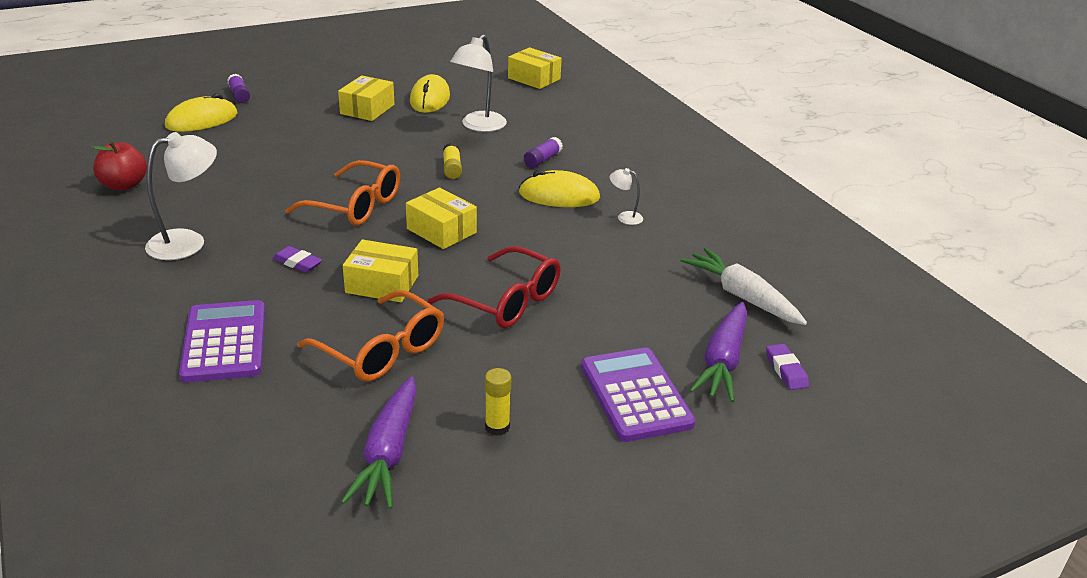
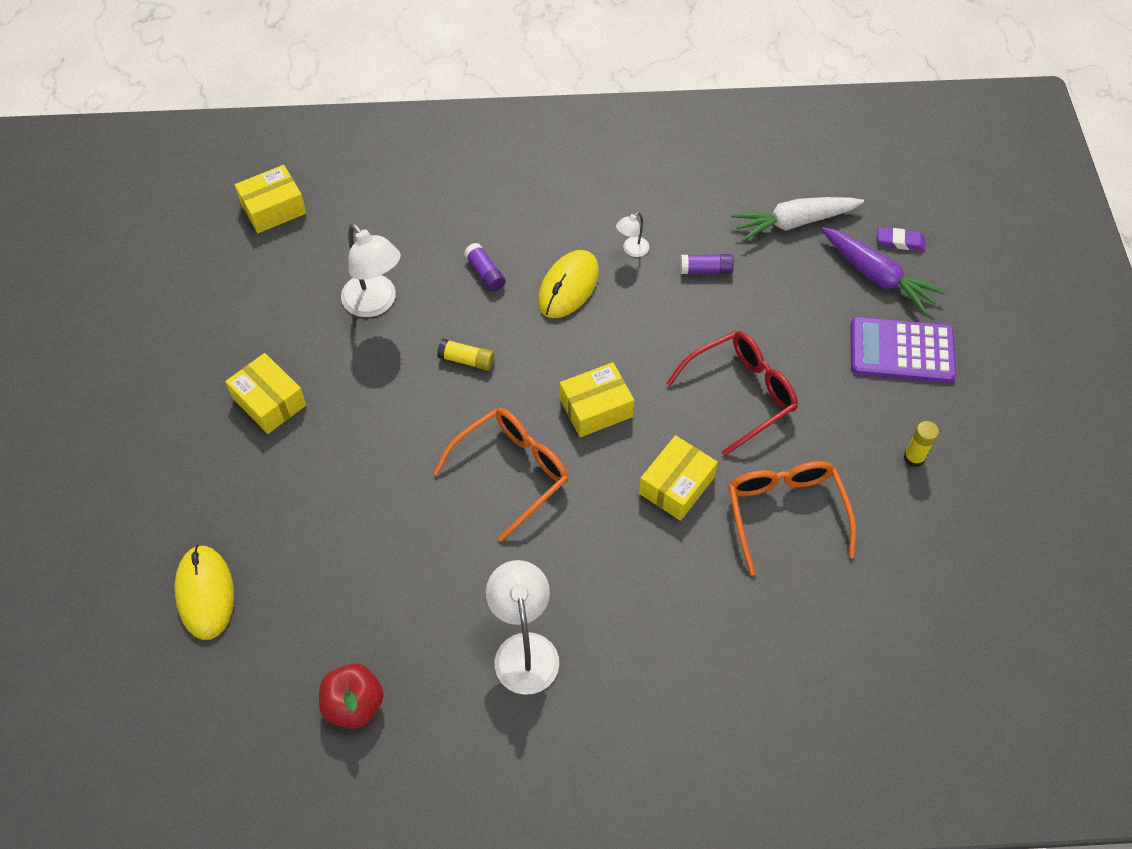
camera: 65 degrees left, 25 degrees up
(224, 342) = (730, 640): purple calculator -> none
(239, 95) = (147, 537): purple glue stick -> purple glue stick (705, 270)
(297, 263) = (609, 550): purple eraser -> none
(382, 350) = (785, 512): orange glasses -> orange glasses turned 75 degrees counterclockwise
(388, 452) = (924, 542): purple carrot -> none
(430, 99) = (274, 329): yellow mouse -> none

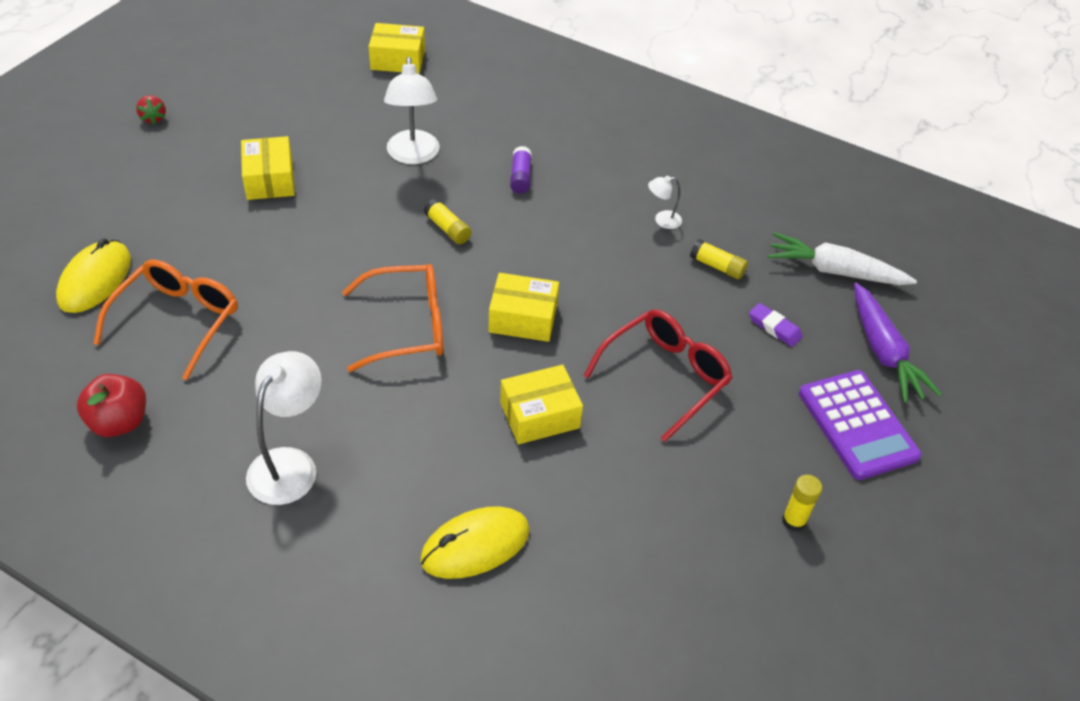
camera: 30 degrees right, 10 degrees down
(98, 400) = (153, 118): none -> red strawberry
(568, 287) = (582, 220): yellow mouse -> yellow mouse (475, 545)
(705, 270) = (717, 266): purple glue stick -> yellow glue stick
(741, 394) = (665, 376): red glasses -> red glasses turned 45 degrees counterclockwise
(785, 512) = (622, 494): orange glasses -> orange glasses (178, 320)
(900, 242) = (932, 336): purple eraser -> purple eraser (774, 328)
(901, 351) = (857, 425): purple calculator -> purple calculator turned 150 degrees counterclockwise

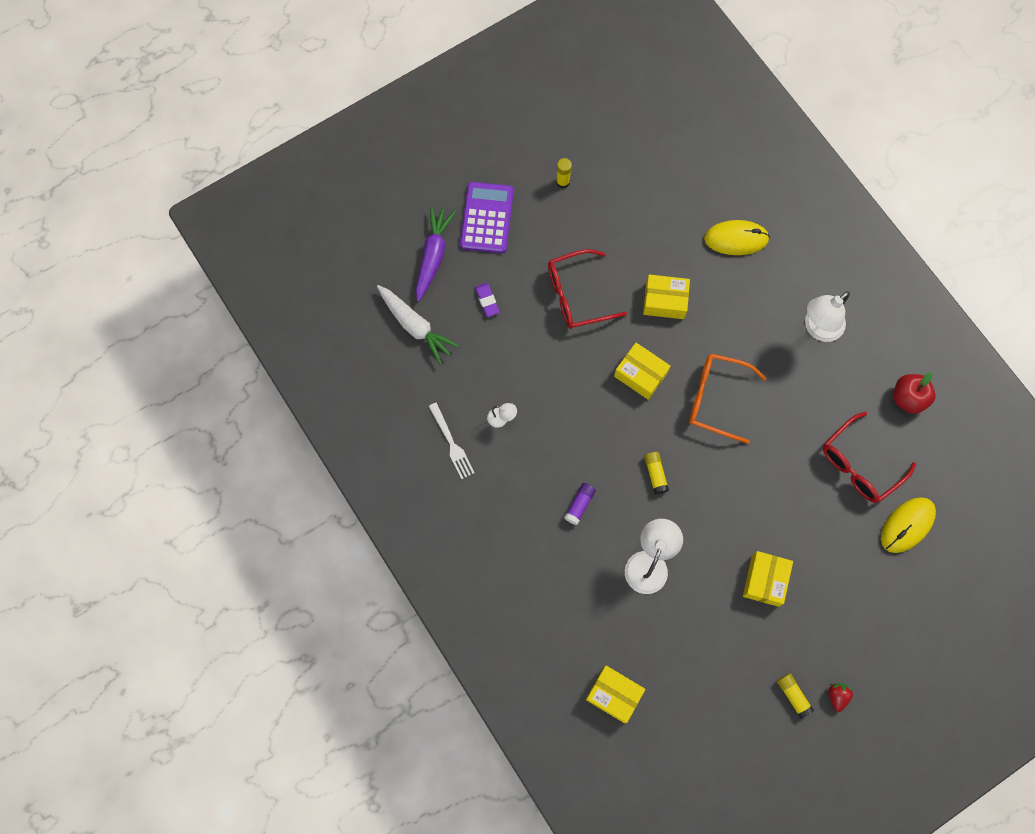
camera: 150 degrees left, 25 degrees up
(178, 320) = (859, 465): orange glasses -> red glasses
(700, 183) = (451, 443): none -> white fork
(717, 266) = (490, 363): yellow glue stick -> yellow glue stick (793, 695)

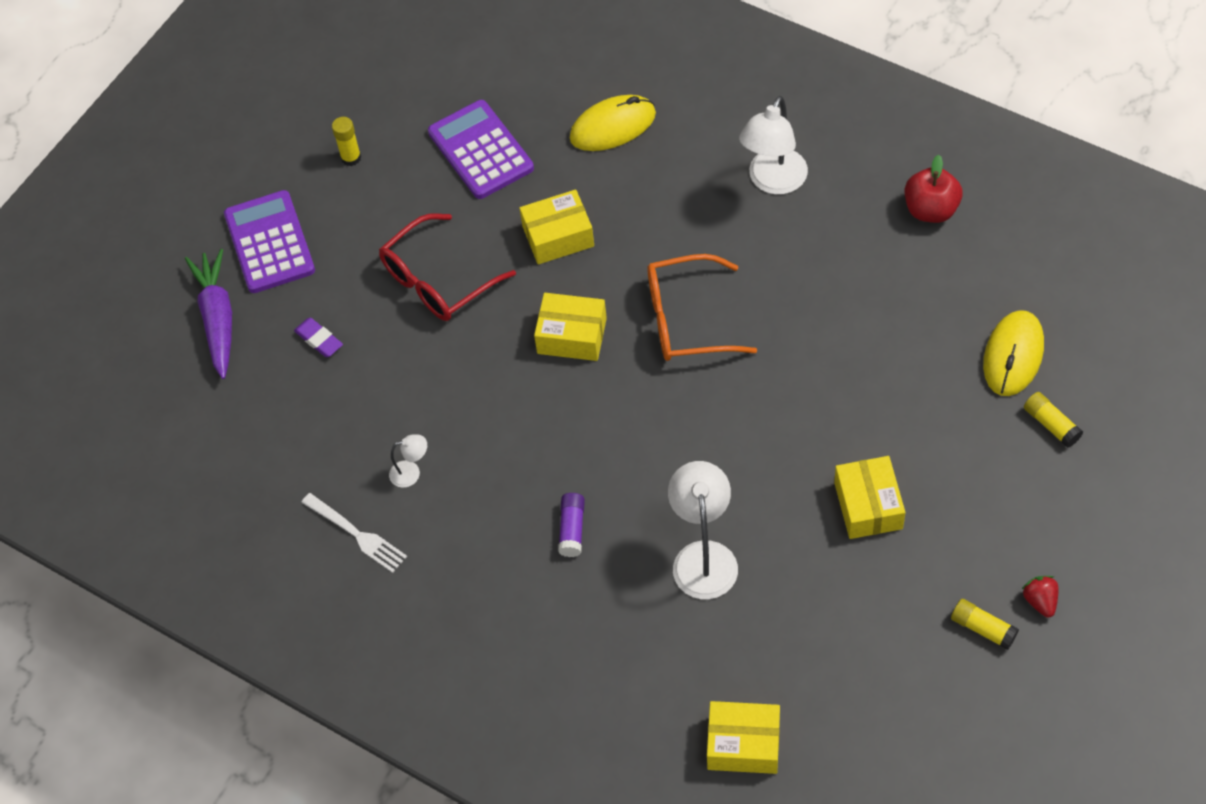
camera: 20 degrees left, 15 degrees down
(415, 326) = (234, 413): white carrot -> none
(645, 216) = (480, 150): none -> purple calculator
(655, 474) = (654, 445): yellow glue stick -> yellow glue stick (1051, 425)
(859, 465) = (913, 313): red glasses -> none

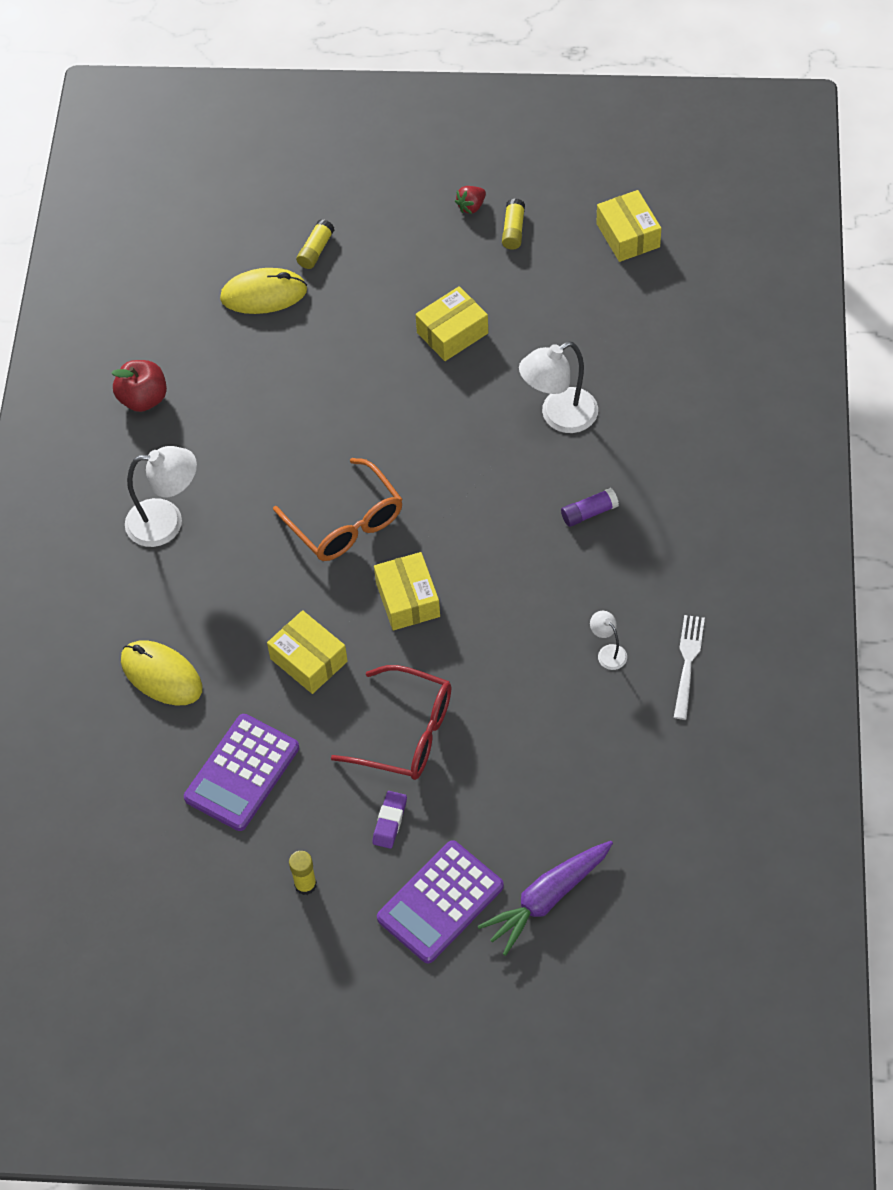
camera: 120 degrees left, 0 degrees up
(319, 340) = (521, 797): purple eraser -> purple eraser (389, 821)
(743, 744) = (692, 329): yellow box -> yellow box (628, 235)

